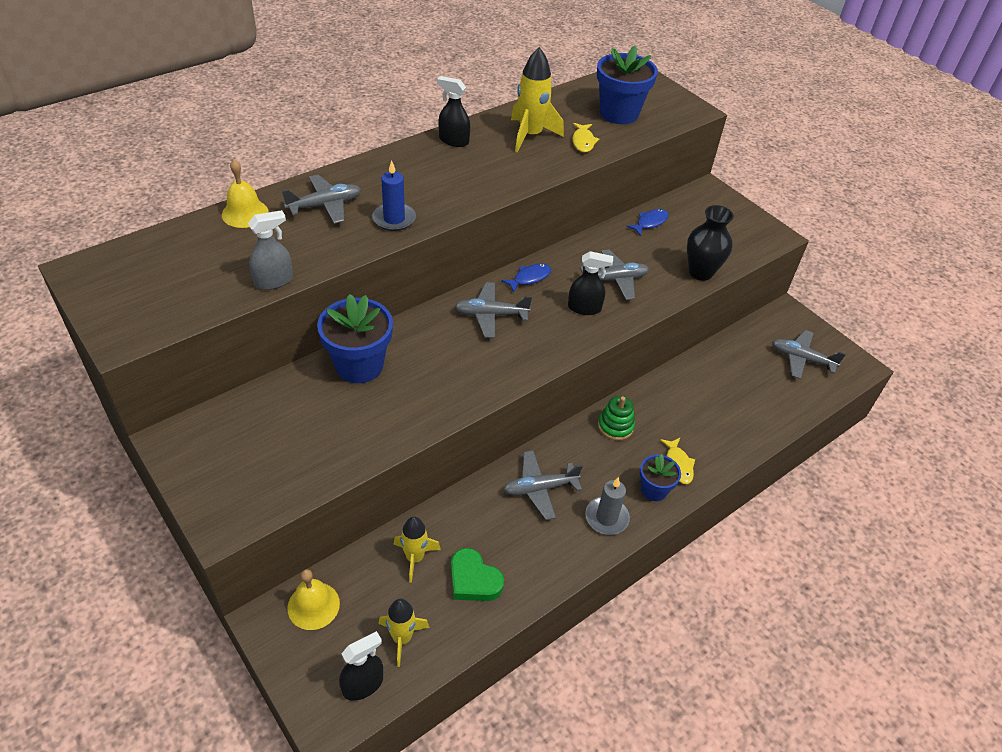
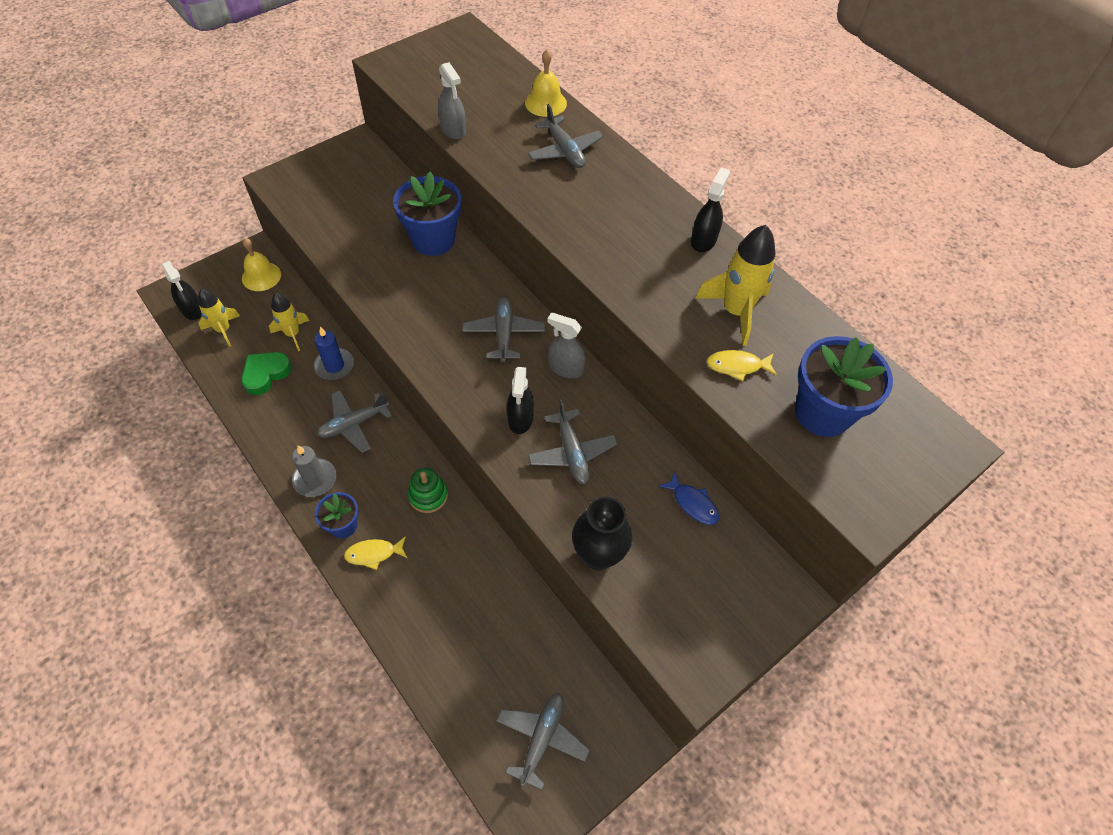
camera: 90 degrees right, 10 degrees up
(394, 219) = (550, 199): blue candle -> blue candle (334, 366)
(529, 278) = (565, 368): blue fish -> grey spray bottle
(540, 488) = (354, 424): grey plane -> grey plane turned 105 degrees counterclockwise

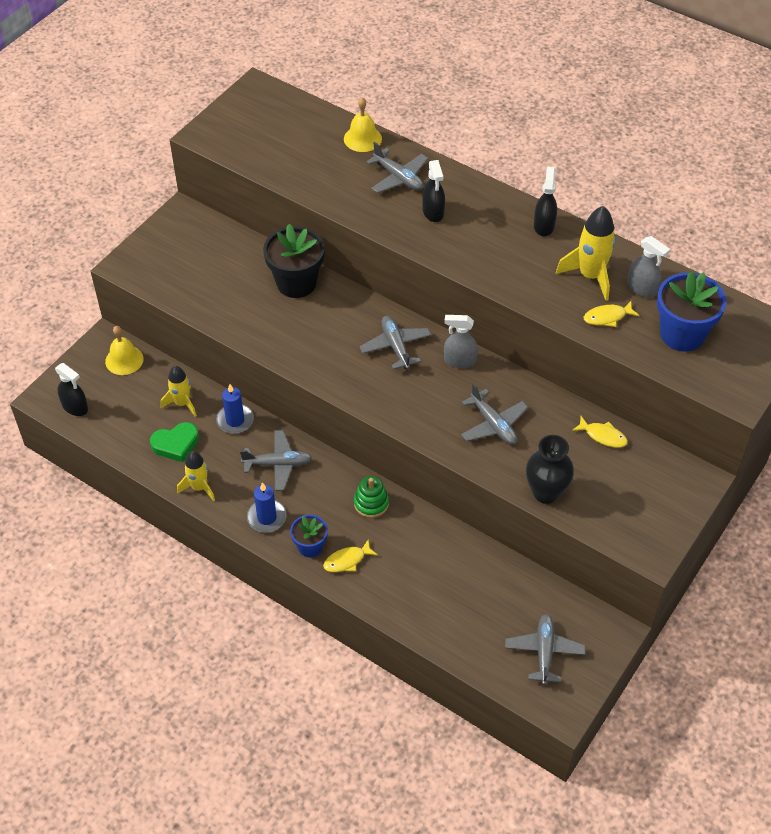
camera: 15 degrees left, 5 degrees down
(223, 330) = (115, 417): yellow rocket -> yellow rocket (199, 487)
(265, 374) = (176, 444): green heart -> green heart turned 135 degrees counterclockwise
(315, 479) = (266, 517): grey candle -> blue candle
(354, 424) = (278, 464): grey plane -> grey plane turned 135 degrees counterclockwise
(433, 240) = (296, 283): blue flower pot -> black flower pot
(453, 130) = (294, 183): grey spray bottle -> grey spray bottle (642, 288)
(520, 418) = (440, 410): black spray bottle -> black spray bottle (433, 212)
(692, 503) = (603, 436): blue fish -> yellow fish

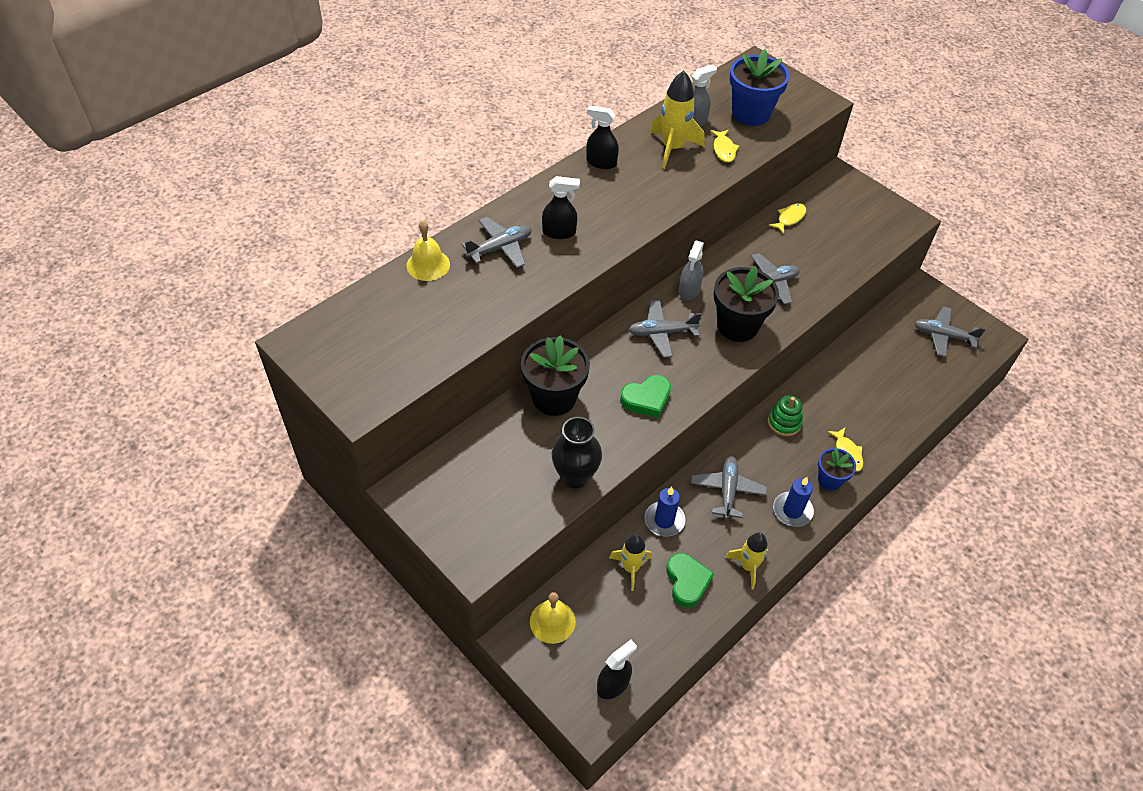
camera: 80 degrees left, 0 degrees up
(312, 346) = (646, 399): none -> green heart
(424, 404) = (737, 326): none -> black flower pot
(546, 492) = (846, 266): black vase -> black vase (575, 476)

